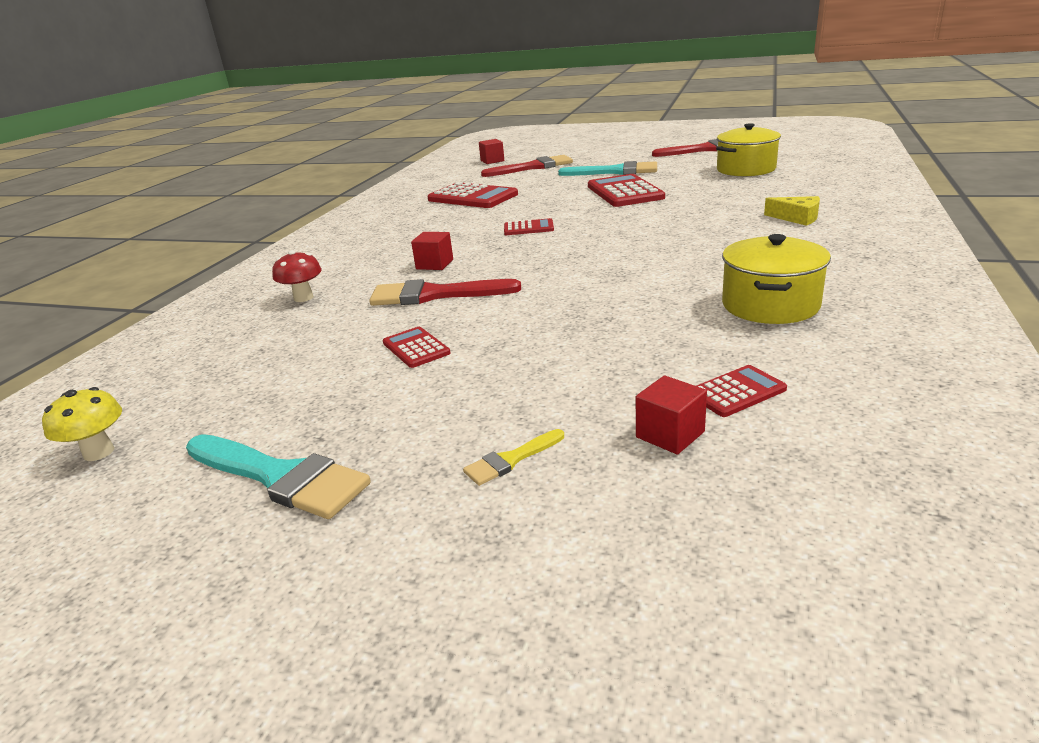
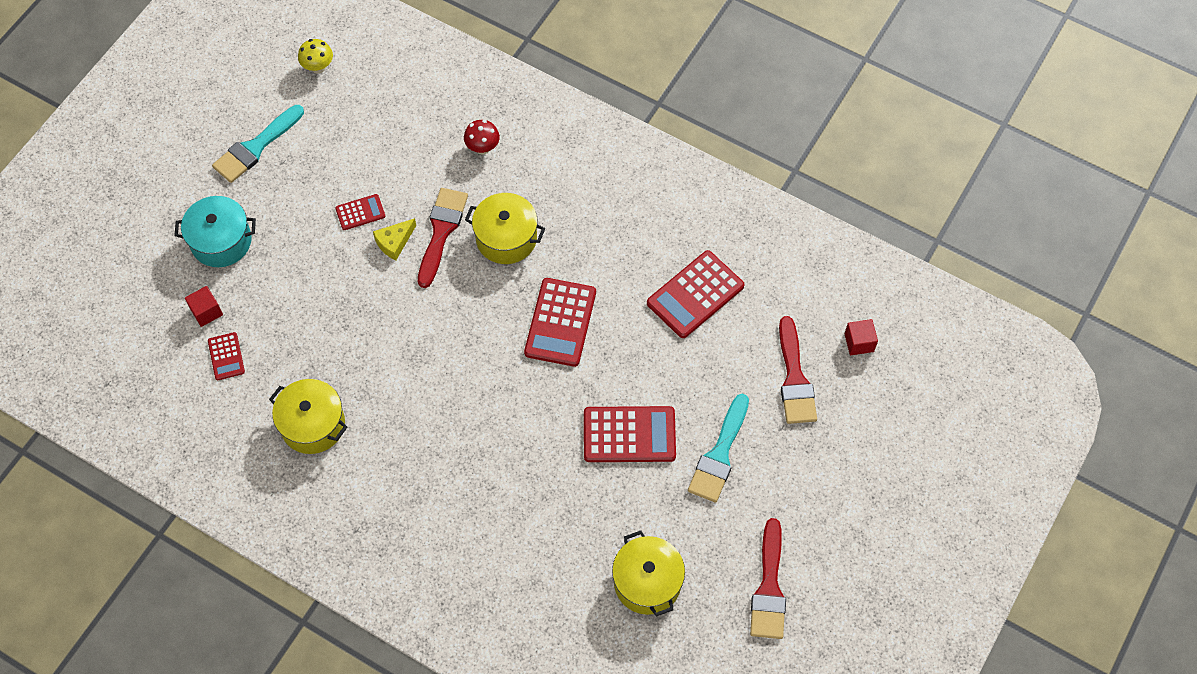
camera: 100 degrees right, 35 degrees up
(434, 264) = (506, 238): red cube -> yellow pot
(511, 460) = (221, 241): yellow brush -> turquoise pot
(528, 228) = (560, 322): red calculator -> red calculator, size x1.91
(797, 218) = (464, 536): yellow cheese -> yellow cheese (394, 242)

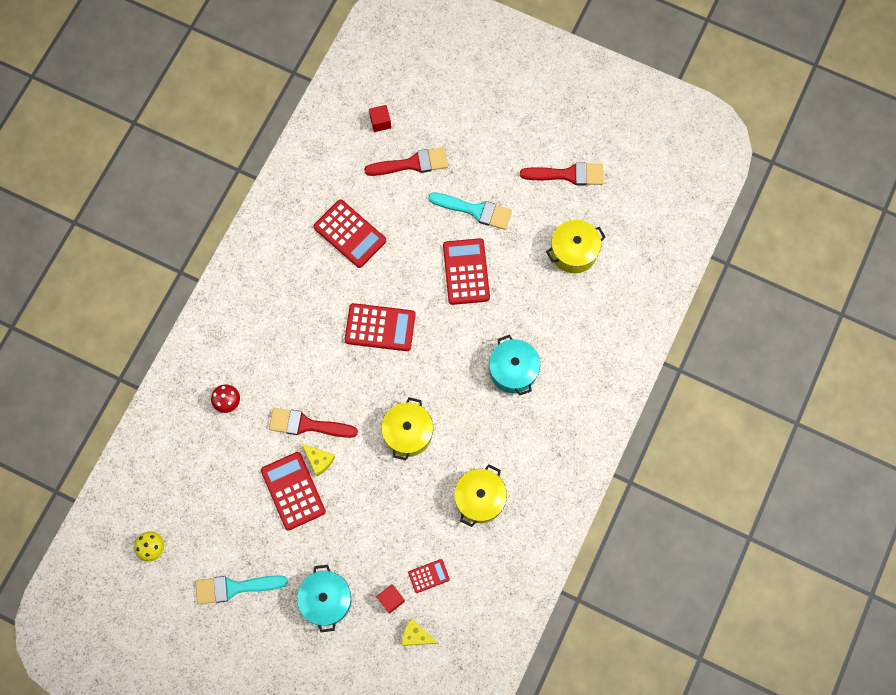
camera: 95 degrees left, 10 degrees up
(157, 337) = (416, 635): none -> yellow cheese
(256, 147) = (235, 587): turquoise brush -> turquoise brush turned 135 degrees clockwise
(360, 212) = (293, 491): red calculator -> red calculator, size x1.91
(481, 482) = (513, 370): none -> turquoise pot
(506, 238) = (310, 374): yellow pot -> yellow pot (408, 433)

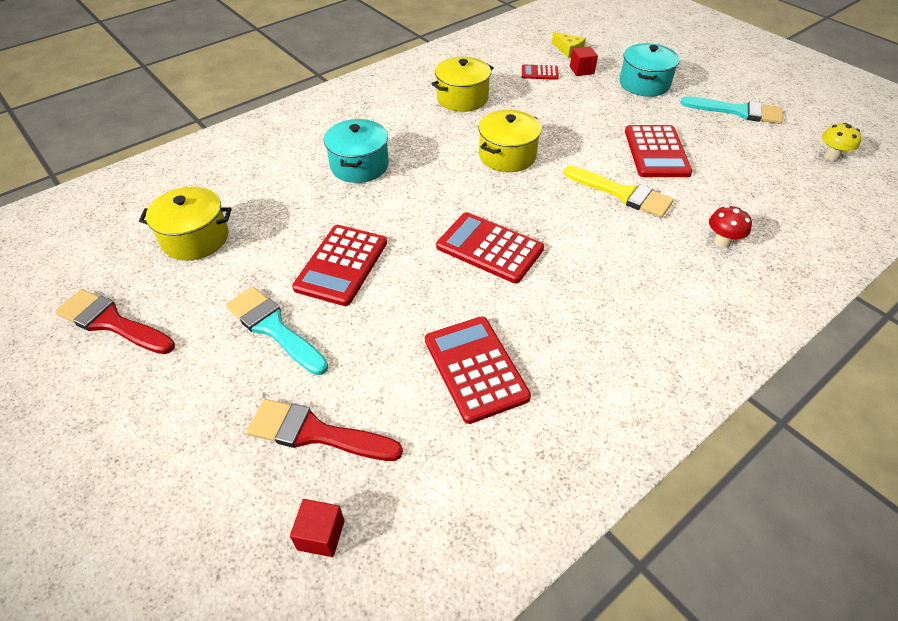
camera: 155 degrees left, 25 degrees down
(307, 425) = (622, 193): red brush -> yellow brush
(319, 460) = (618, 165): yellow cheese -> none

